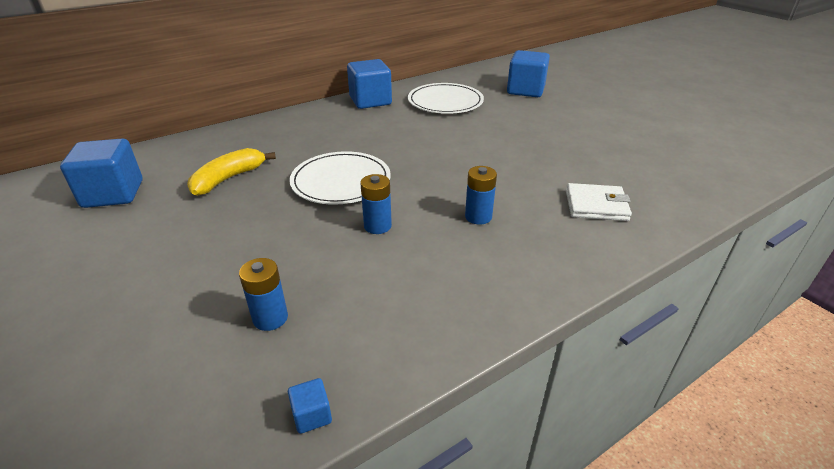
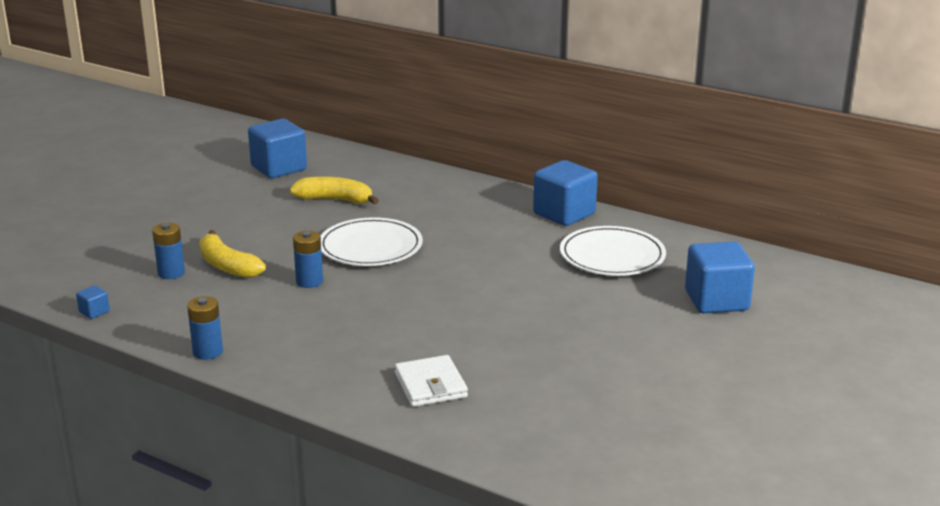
camera: 65 degrees right, 10 degrees down
(295, 271) = (227, 266): none -> yellow banana
(478, 217) = (359, 324): blue battery -> blue battery (208, 352)

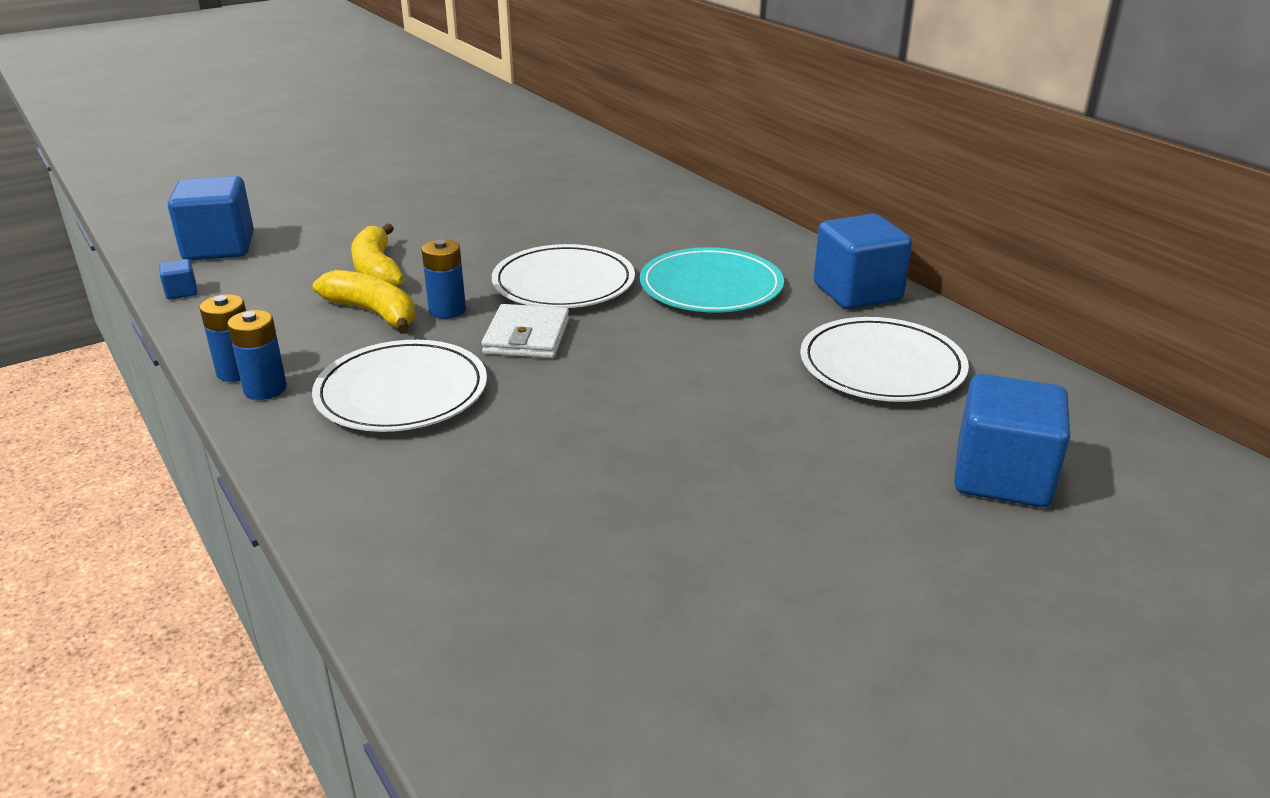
camera: 25 degrees right, 5 degrees up
(171, 273) = (309, 266): blue battery -> blue battery (265, 389)
(279, 168) = (551, 173): blue cube -> blue cube (219, 247)
(335, 200) = (578, 219): yellow banana -> yellow banana (374, 313)
(336, 337) = (402, 392): none -> white plate
(430, 385) = (450, 497): white wallet -> white wallet (527, 337)
(470, 229) = (711, 286): none -> turquoise plate

